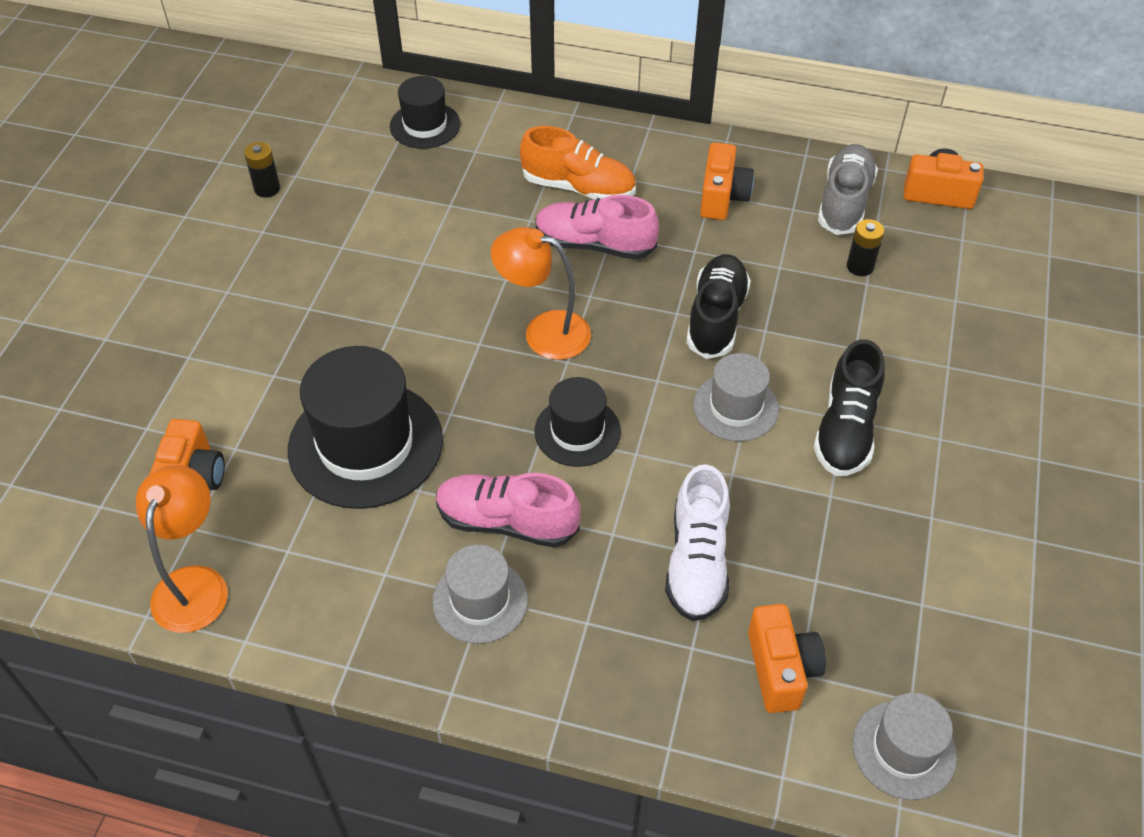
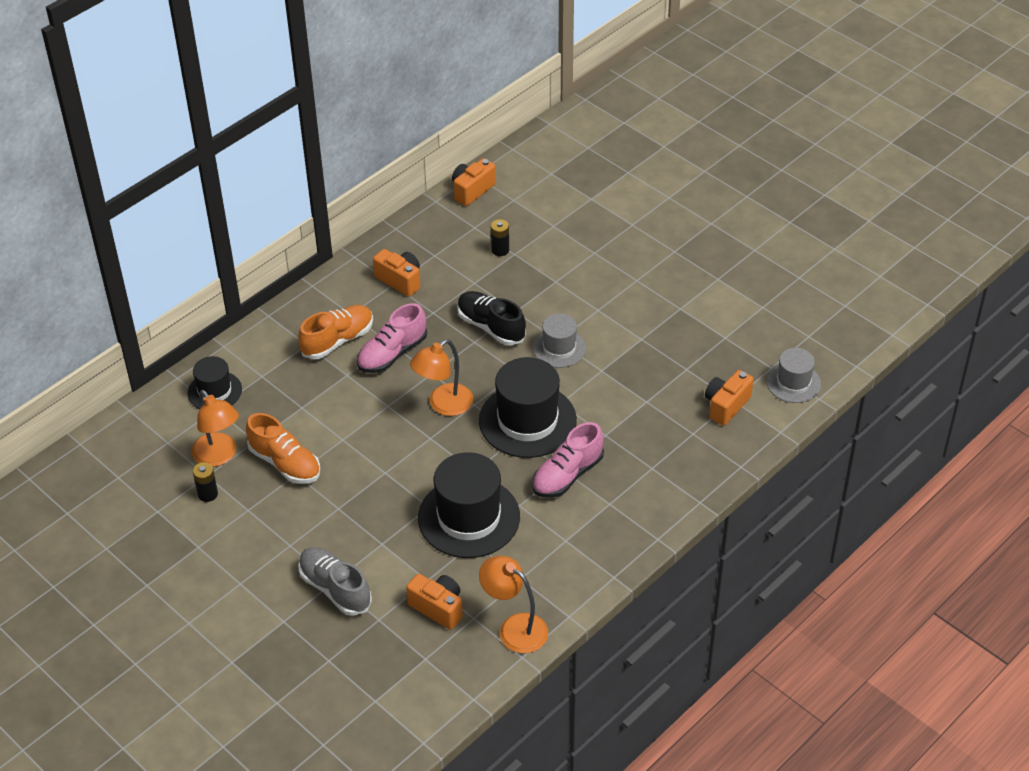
camera: 60 degrees left, 5 degrees down
(329, 172) = (219, 456): none -> orange lamp
(352, 230) = (285, 463): none -> orange shoe
(480, 601) = (610, 506): grey hat -> none
(577, 431) = (527, 420): black hat -> black hat, size x1.77
(697, 562) = (645, 409): white shoe -> none
(781, 669) = (726, 405): orange camera -> orange camera turned 75 degrees counterclockwise
(844, 202) = (447, 231): grey shoe -> grey shoe (335, 589)
(846, 429) = (605, 312): black shoe -> none

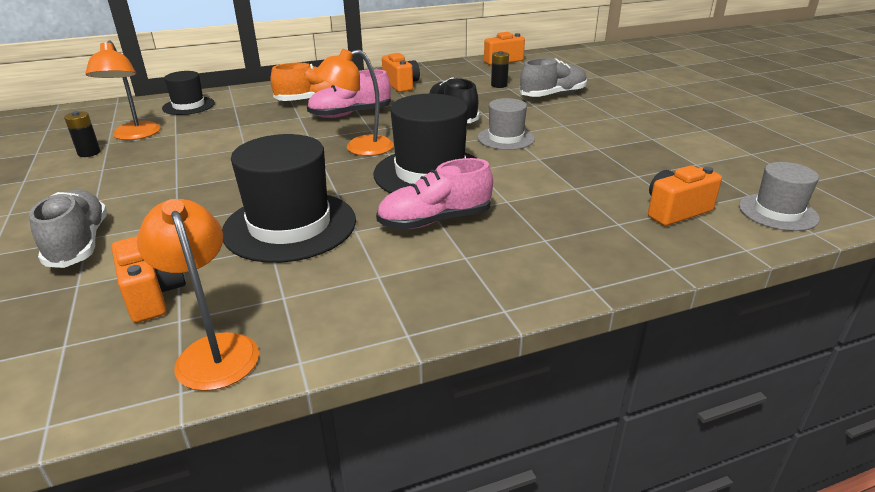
camera: 25 degrees right, 15 degrees down
(285, 463) = (177, 150): orange shoe -> none
(563, 255) = (553, 95): none -> grey shoe

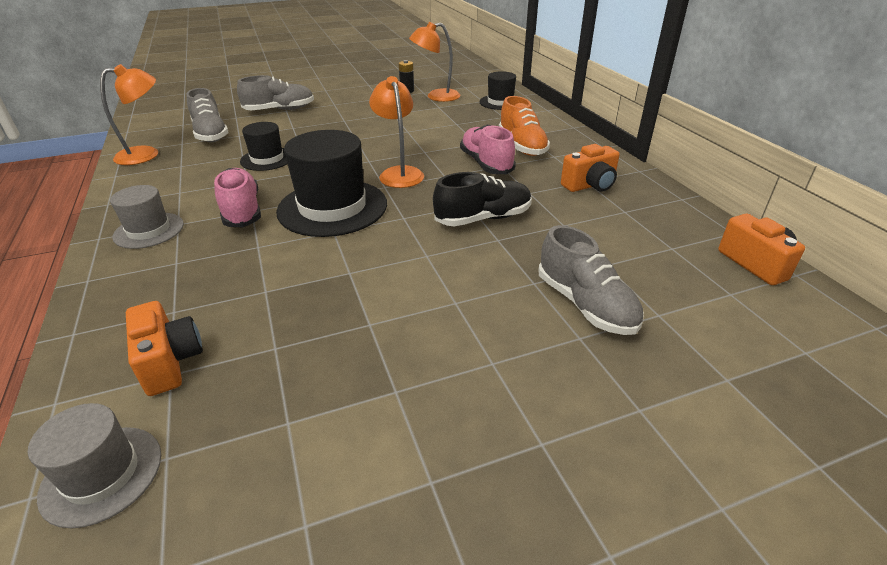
camera: 90 degrees right, 5 degrees up
(153, 295) = (211, 134): orange camera -> grey shoe
(290, 226) = (267, 159): black hat -> black hat, size x0.56
(499, 85) = (617, 256): black battery -> none
(506, 138) = (413, 252): grey hat -> grey hat (149, 230)

